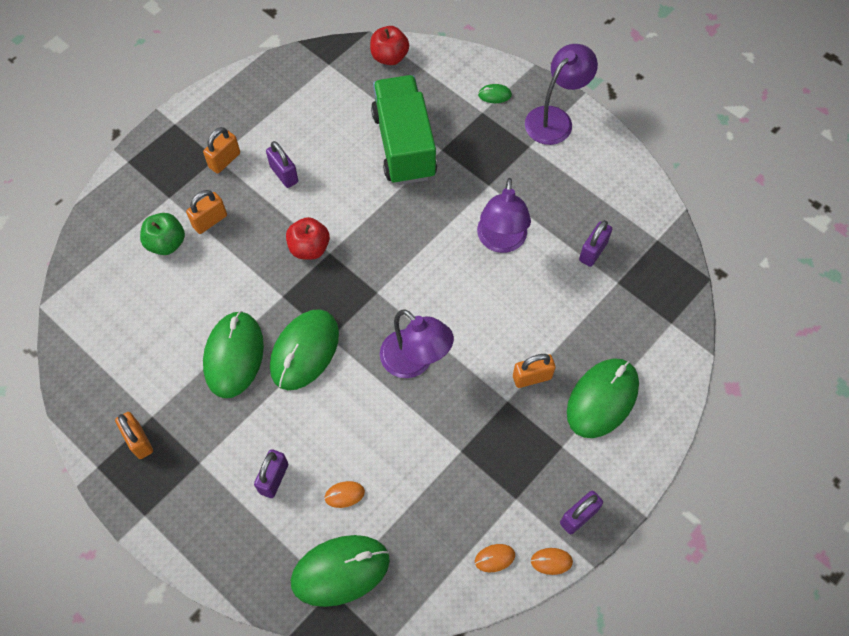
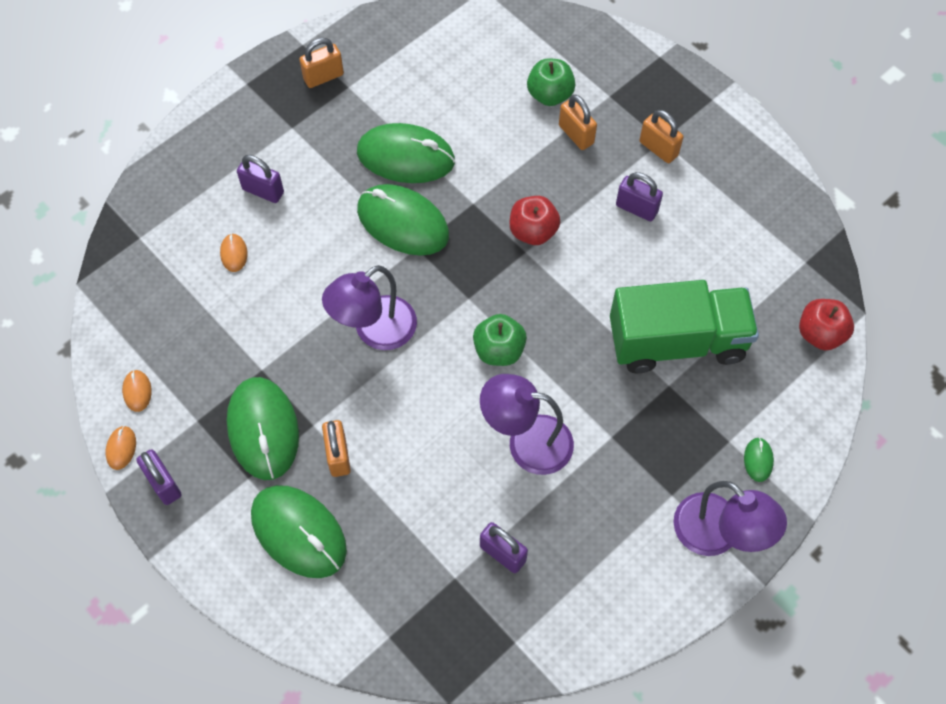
camera: 95 degrees right, 0 degrees up
(284, 174) = (636, 208): purple padlock -> purple padlock turned 60 degrees clockwise
(340, 571) = (156, 246): green mouse -> green mouse (263, 429)
(423, 266) = (499, 350): none -> green apple

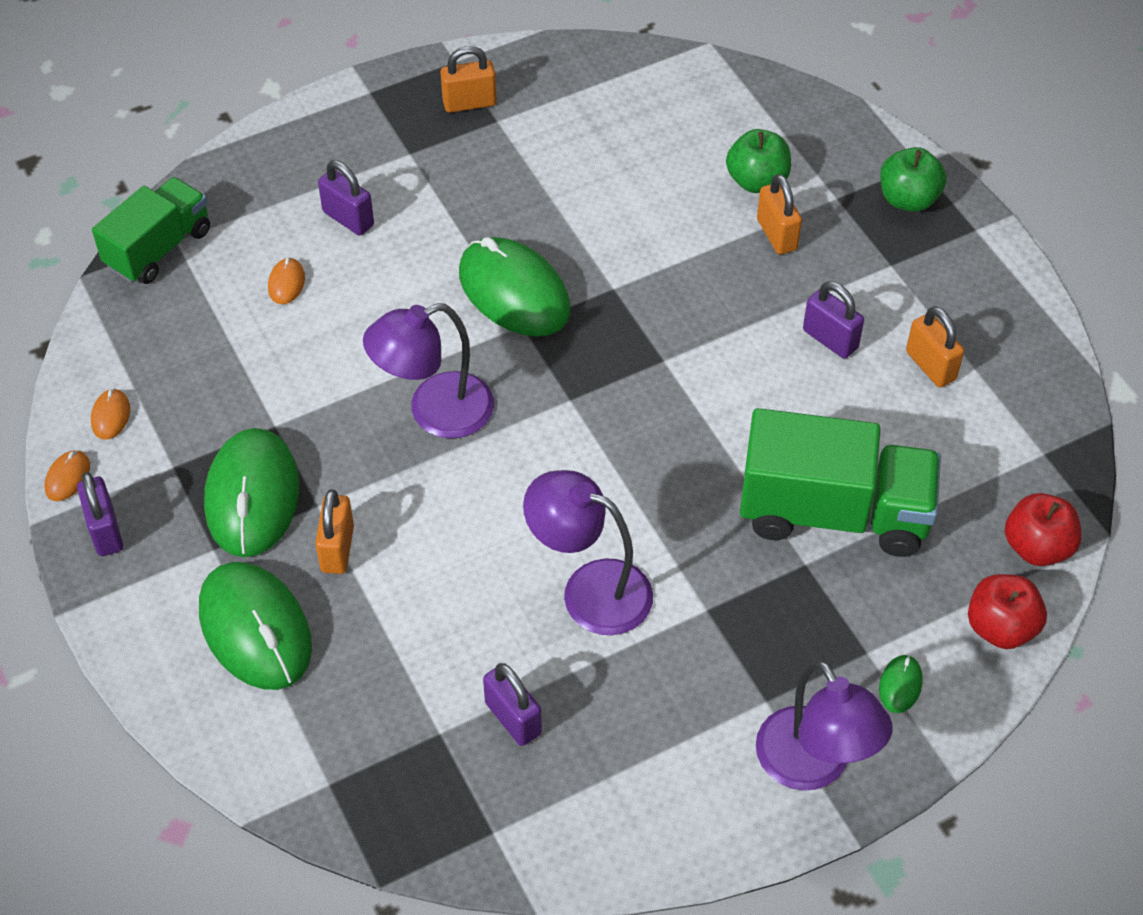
camera: 15 degrees right, 10 degrees down
(128, 247) = (159, 248): none -> green truck
(406, 157) = (544, 216): green mouse -> none
(499, 350) = (589, 470): green apple -> green apple (908, 199)
(533, 231) = (681, 338): red apple -> red apple (1000, 627)
(658, 148) = (883, 274): orange padlock -> orange padlock (930, 366)

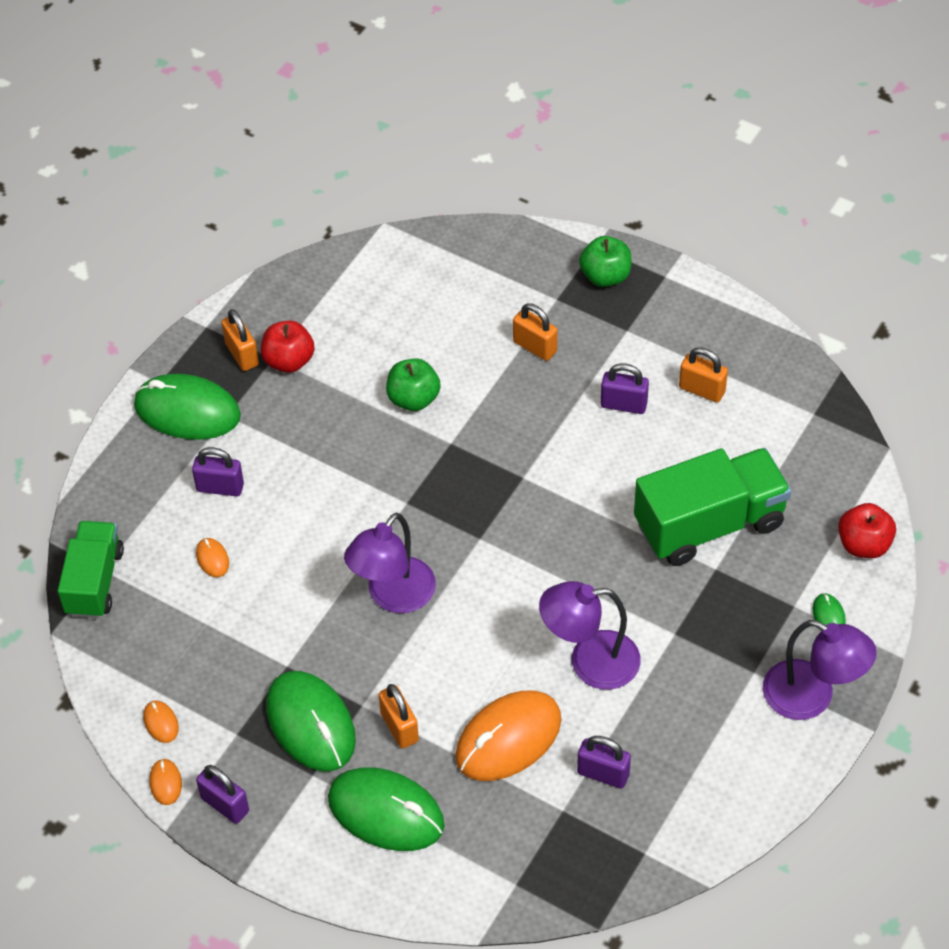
camera: 30 degrees left, 0 degrees up
(440, 623) = (508, 739): none -> orange mouse
(469, 103) = (242, 354): orange padlock -> orange padlock turned 75 degrees counterclockwise
(514, 292) = (383, 481): green mouse -> green mouse (187, 411)
(757, 181) = (493, 313): green apple -> green apple (413, 399)
(1037, 547) = (850, 479): red apple -> red apple (289, 361)

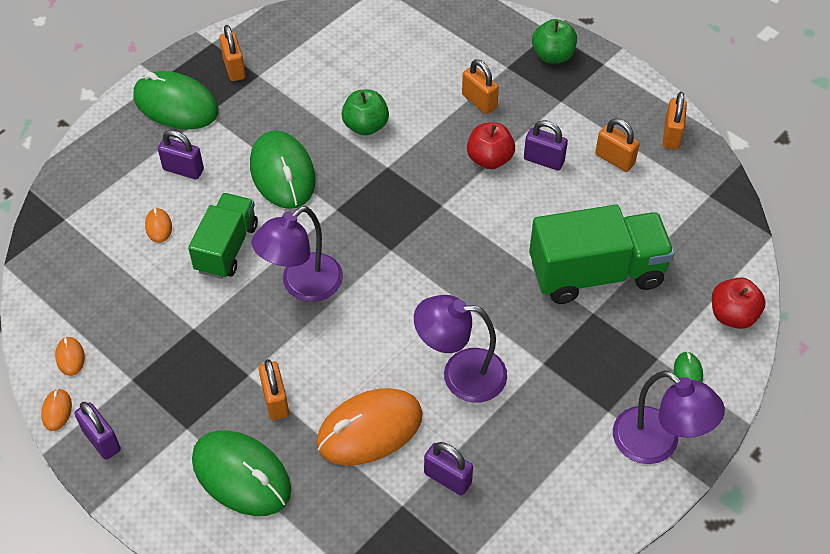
camera: 10 degrees right, 0 degrees up
(94, 582) = (54, 228): green truck -> green truck (226, 248)
(289, 361) = (271, 79): red apple -> red apple (489, 159)
(311, 723) = (199, 382): green mouse -> green mouse (283, 173)
(758, 350) = (671, 135): none -> orange padlock

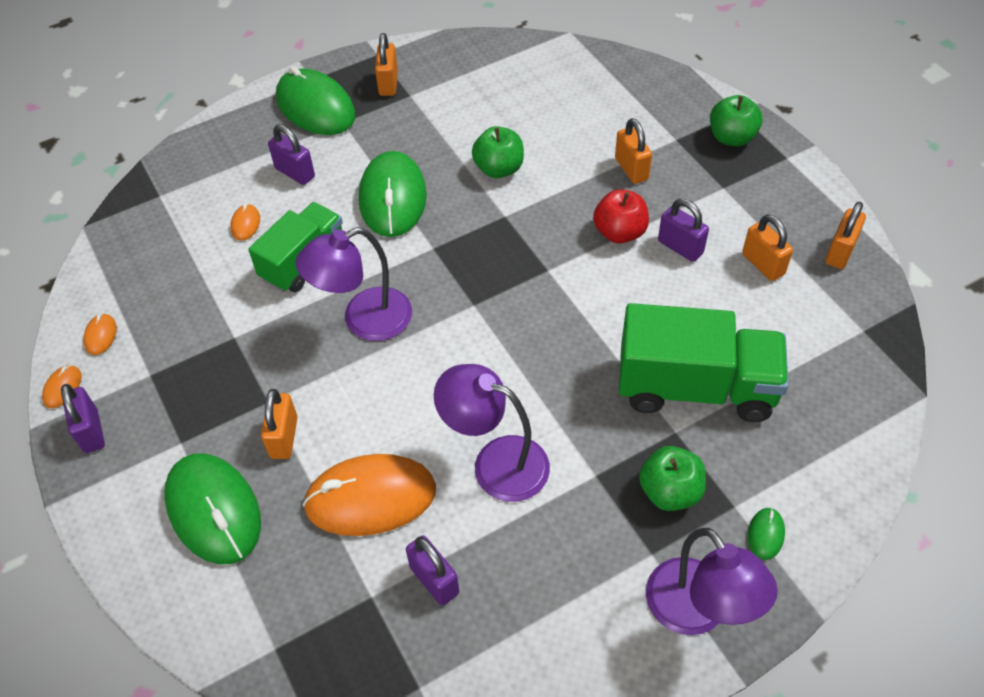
camera: 20 degrees right, 0 degrees up
(605, 360) = (670, 491): none -> green apple
(732, 315) = (845, 479): red apple -> none

